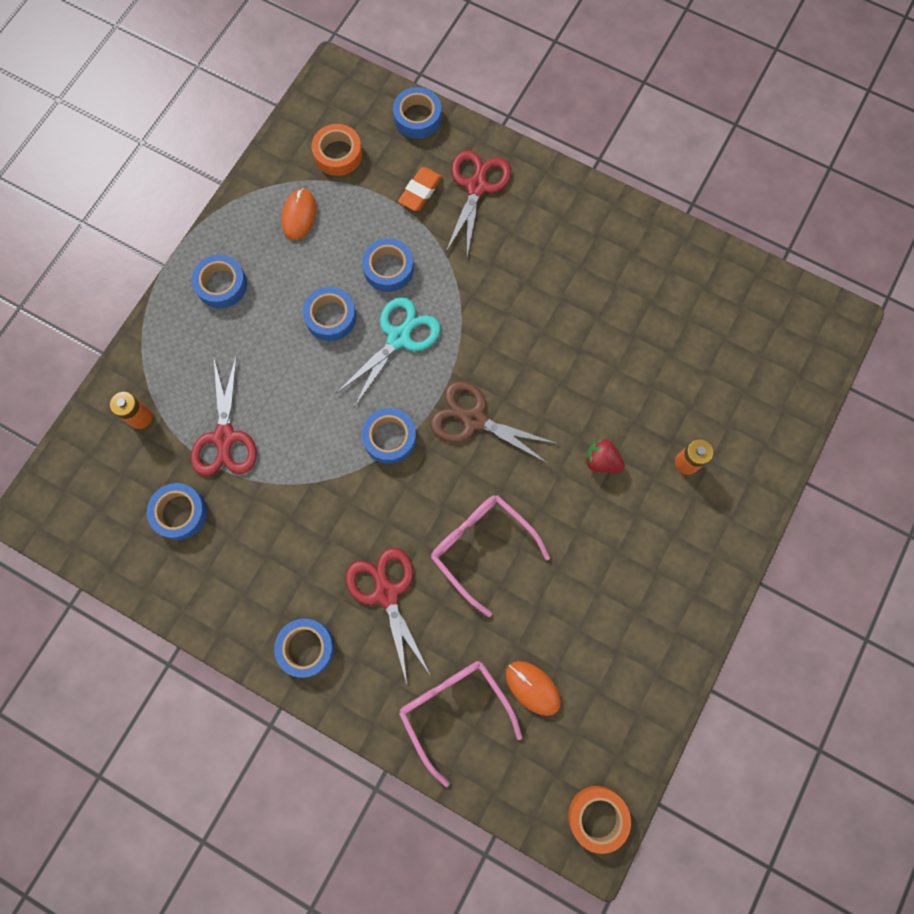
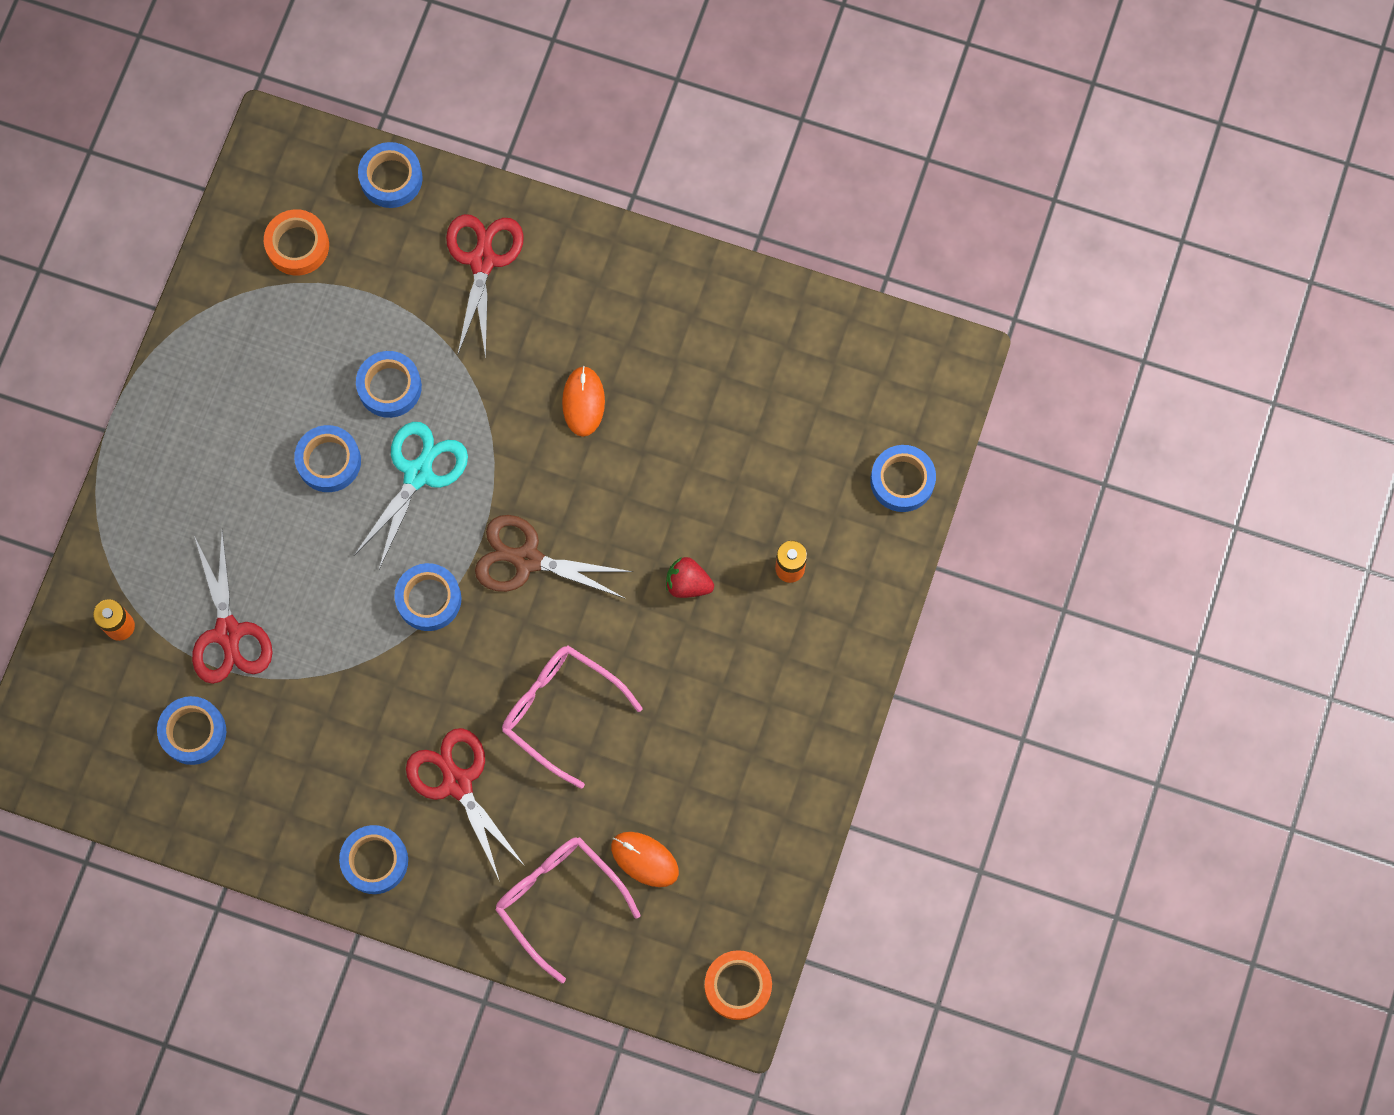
camera: 10 degrees left, 0 degrees up
(221, 285) = (184, 443): blue tape -> blue tape (902, 481)
(299, 215) = (263, 336): orange mouse -> orange mouse (583, 402)
(420, 191) = (412, 279): orange eraser -> none

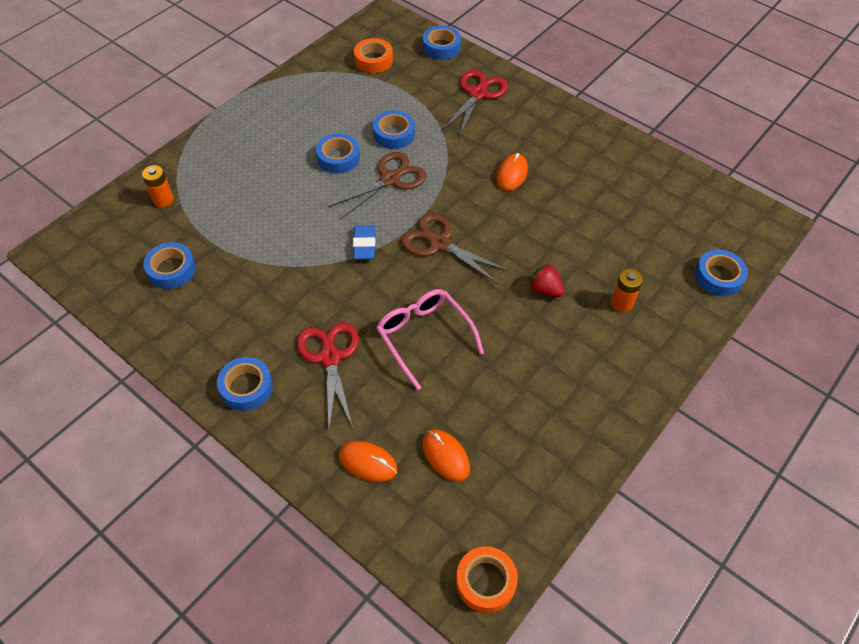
camera: 20 degrees right, 20 degrees down
(228, 633) = (227, 223): red scissors -> none
(418, 474) = (390, 179): turquoise scissors -> brown scissors
(429, 599) = (364, 245): blue tape -> blue eraser
(559, 900) = (368, 462): pink glasses -> orange mouse

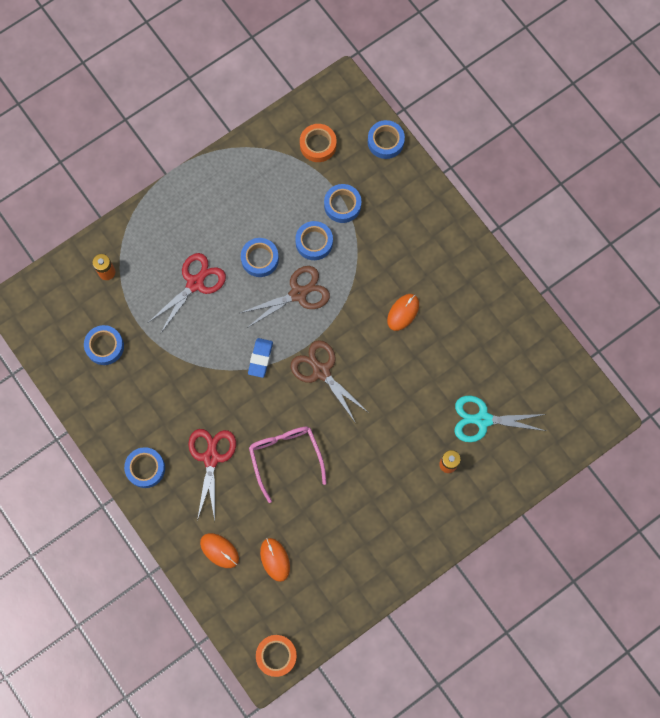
camera: 15 degrees right, 20 degrees up
(478, 94) = (402, 210): red scissors -> red scissors (195, 283)
(545, 290) = (392, 437): red strawberry -> none
(641, 252) = (483, 420): none -> turquoise scissors
(718, 277) = (535, 459): blue tape -> blue tape (342, 205)

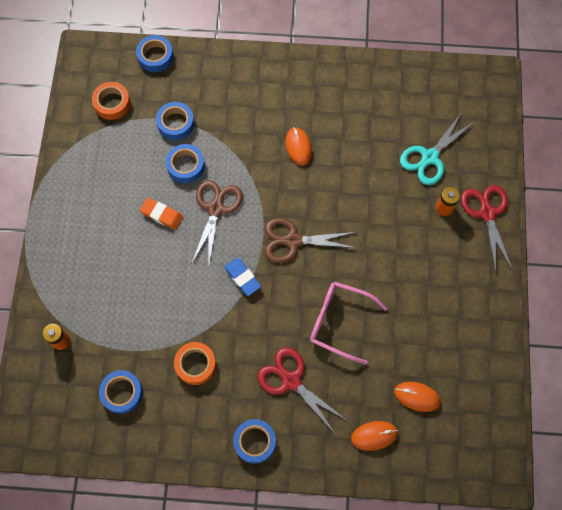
camera: 50 degrees left, 5 degrees down
(195, 283) = (136, 279): red scissors -> red scissors (487, 213)
(260, 259) = (162, 215): blue tape -> orange eraser
(276, 655) = (498, 459): orange tape -> orange tape (195, 364)

